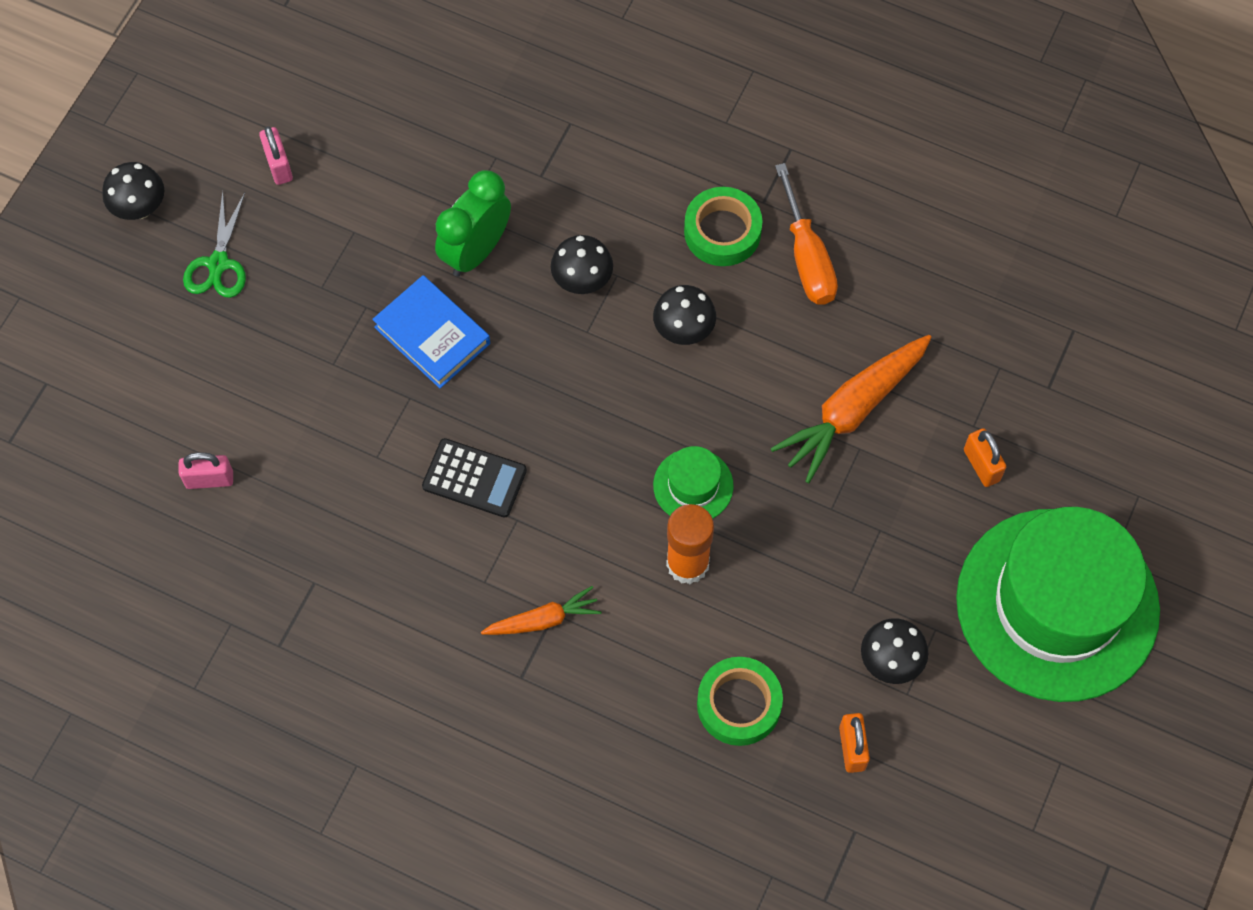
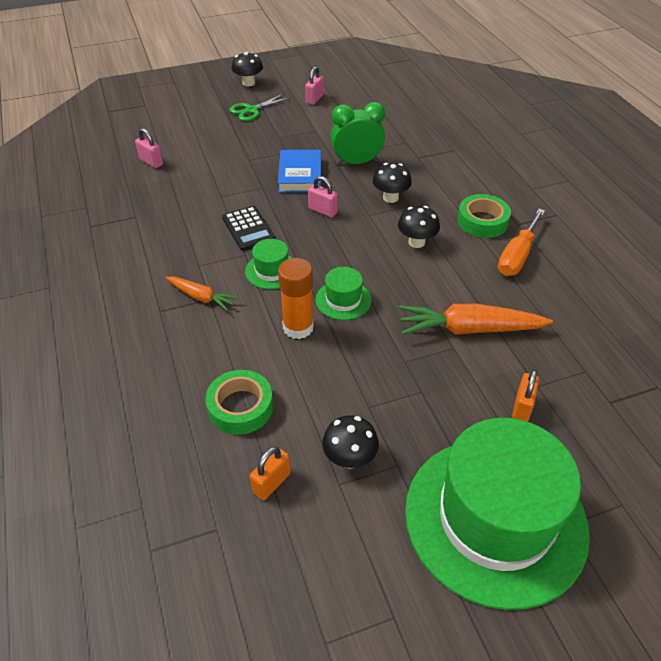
camera: 45 degrees right, 20 degrees down
(527, 372) = (323, 210): none -> pink padlock
(574, 515) = (272, 271): none -> green hat

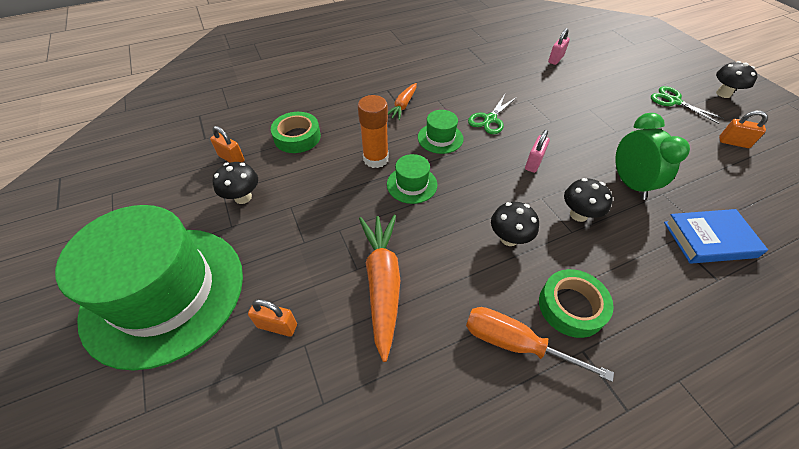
camera: 85 degrees right, 5 degrees up
(248, 229) = (490, 119): black calculator -> green scissors
(300, 175) = (583, 143): blue book -> blue book (709, 239)
(314, 99) = (733, 142): pink padlock -> orange padlock

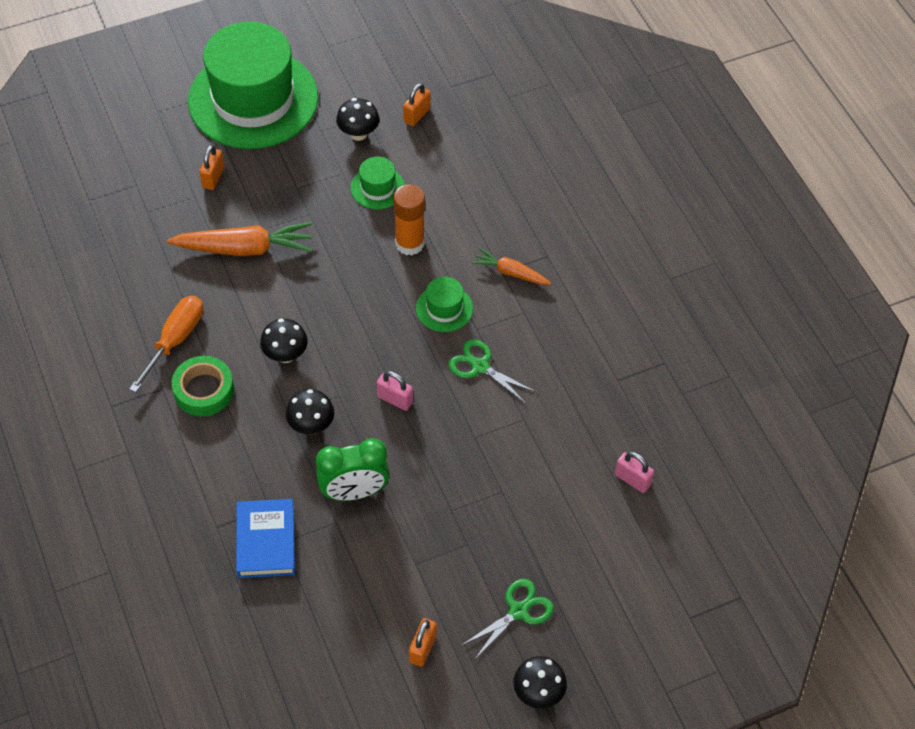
camera: 90 degrees right, 5 degrees up
(297, 137) = (450, 168): green tape -> none
(412, 184) = (367, 276): green hat -> green hat (377, 188)

